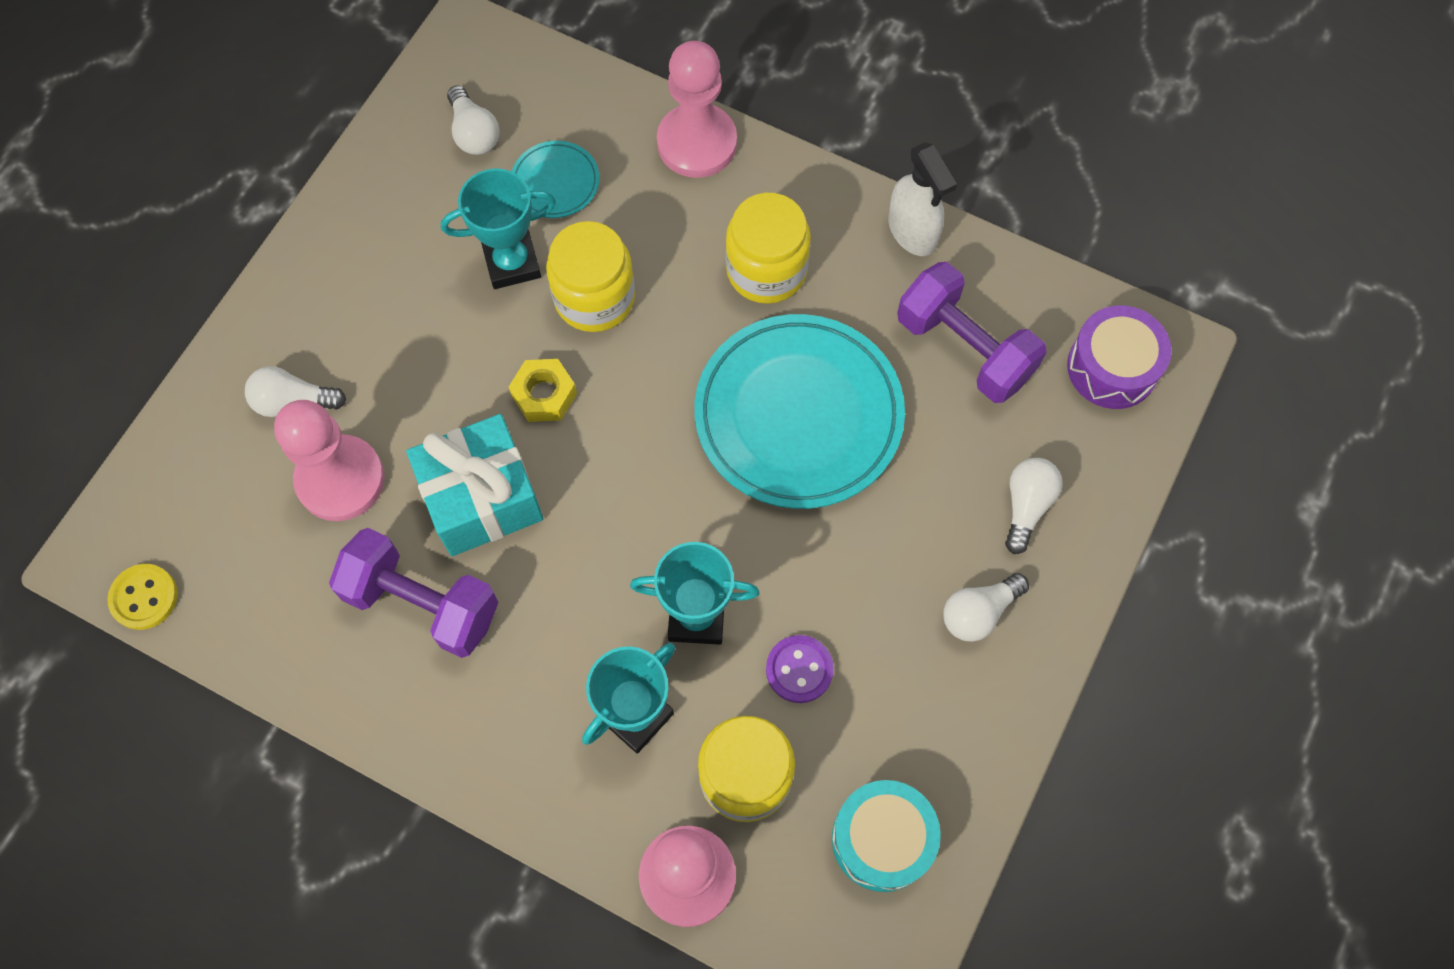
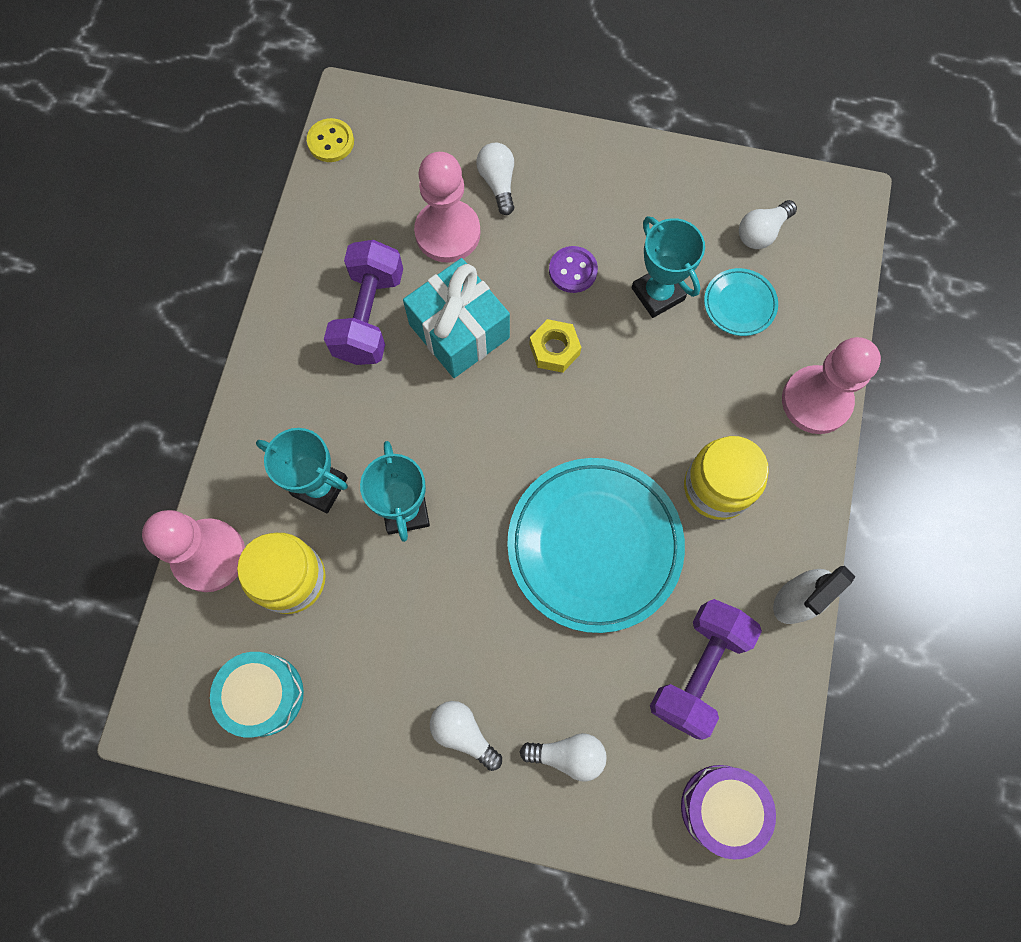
camera: 75 degrees right, 5 degrees up
(594, 298) = (648, 362): yellow jar -> none
(799, 670) = (382, 599): purple button -> purple button (573, 270)

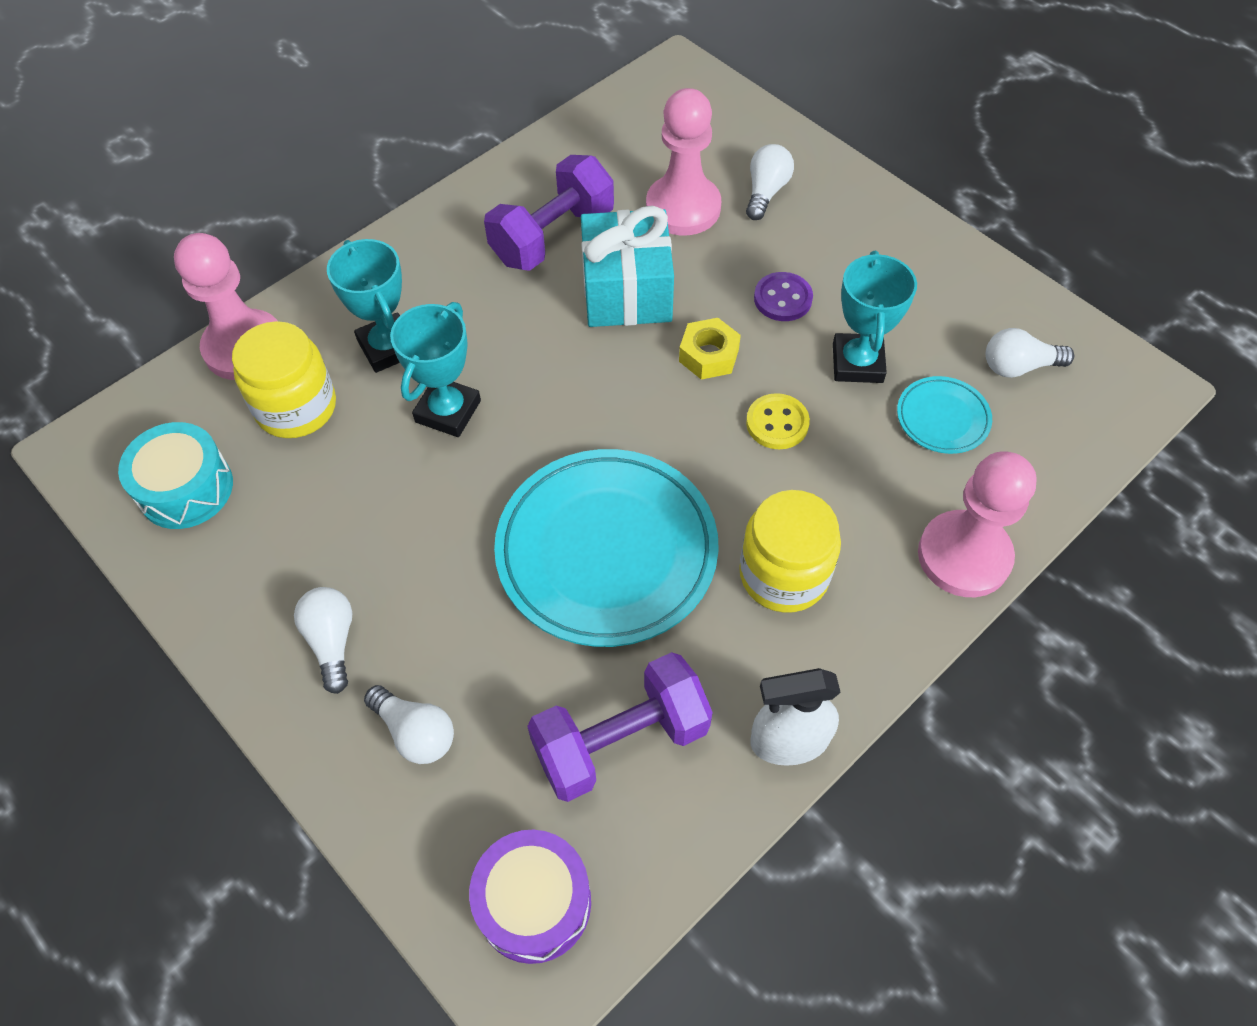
camera: 35 degrees right, 15 degrees down
(331, 142) = (634, 89): yellow button -> yellow button (777, 423)

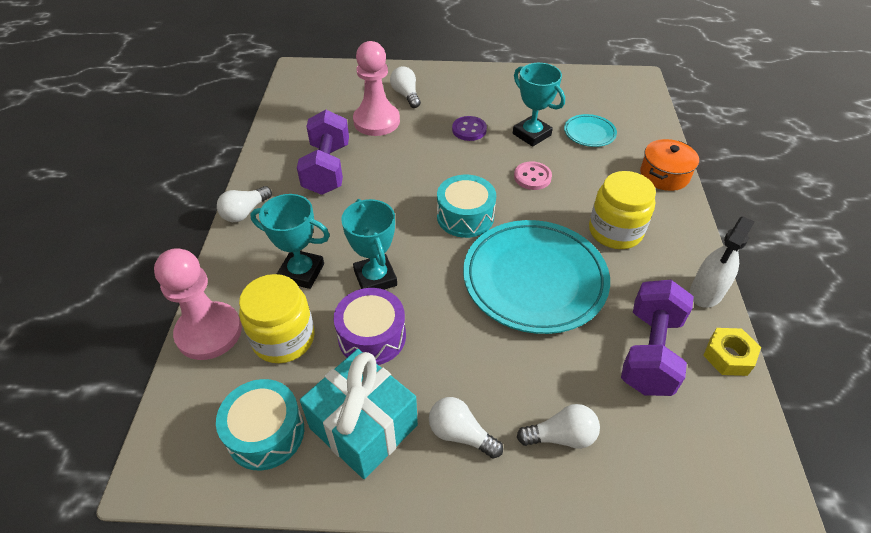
camera: 45 degrees left, 10 degrees down
(534, 902) = (715, 457): purple drum -> purple drum (372, 336)
(627, 291) = (396, 169): turquoise gift -> turquoise gift (363, 426)
(629, 413) = (465, 216): none -> turquoise drum
(709, 355) = (468, 170): yellow nut -> yellow nut (728, 356)
(777, 423) = (532, 177): yellow button -> pink button
(964, 556) = (664, 175): pink pawn -> orange pot
(1018, 366) = (589, 98): white light bulb -> white light bulb (245, 212)

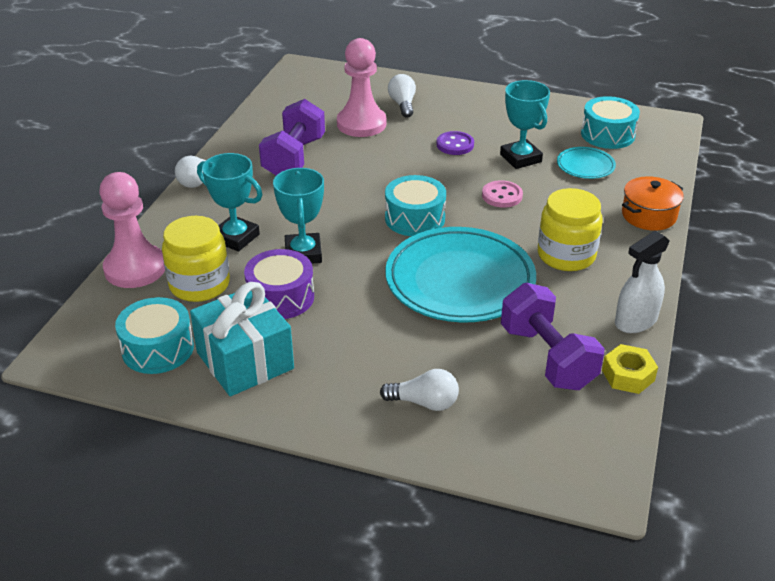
camera: 15 degrees right, 10 degrees down
(460, 434) = (330, 383): white light bulb -> none
(593, 98) = (607, 134): none -> turquoise drum
(650, 352) = (547, 357): purple dumbbell -> purple dumbbell turned 60 degrees counterclockwise

